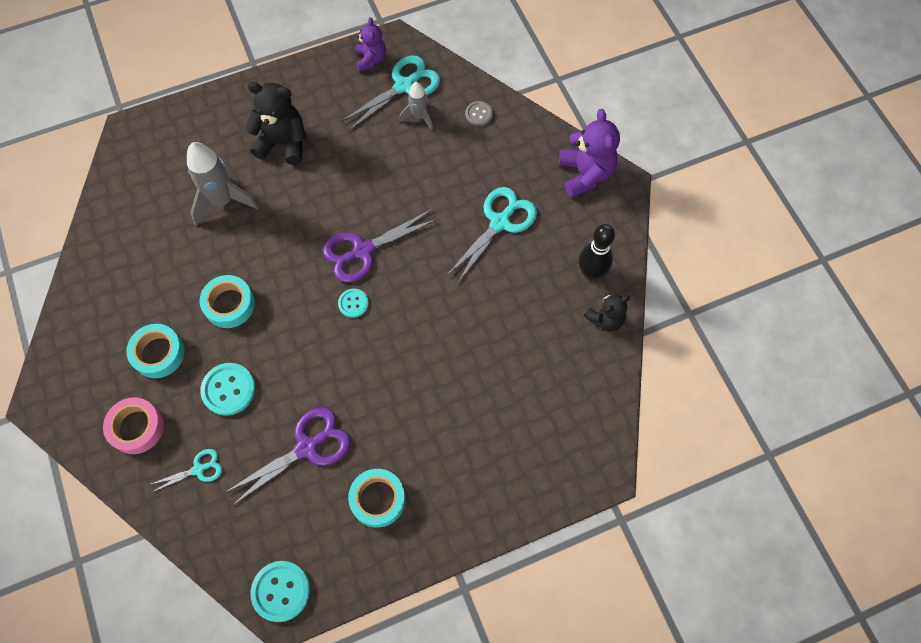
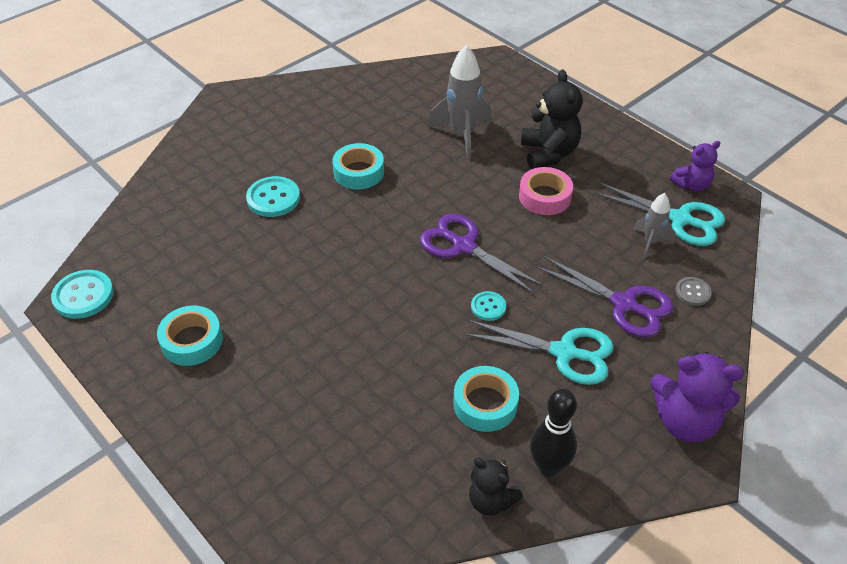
camera: 70 degrees right, 20 degrees down
(136, 428) = (218, 154): pink tape -> pink tape (544, 197)
(158, 353) = (292, 145): turquoise tape -> turquoise tape (485, 404)
(198, 469) = (190, 204): turquoise scissors -> none
(307, 447) = (232, 270): purple scissors -> purple scissors (624, 304)
(353, 303) = (400, 257): turquoise button -> turquoise button (488, 307)
(585, 174) = (685, 421): purple teddy bear -> purple teddy bear turned 45 degrees clockwise

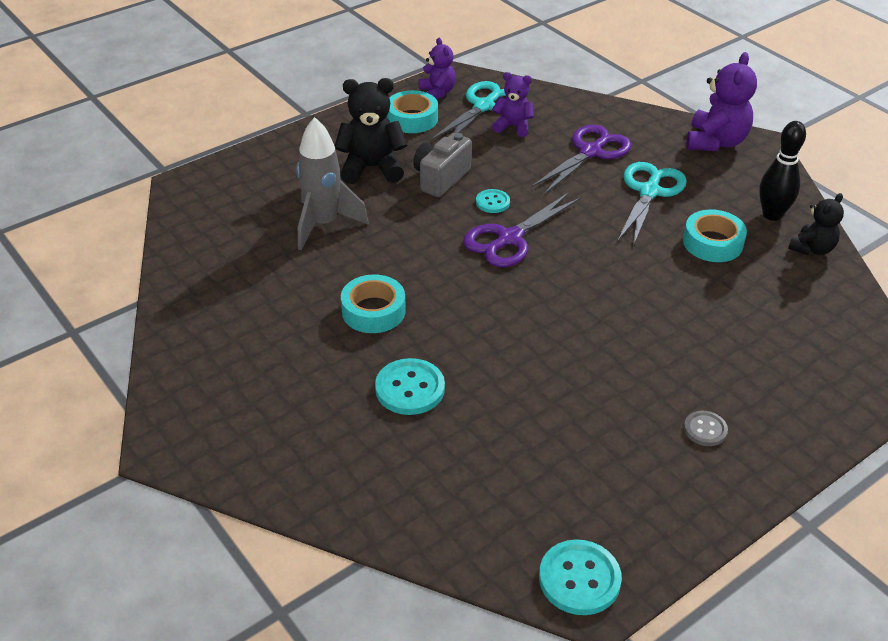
camera: 85 degrees left, 5 degrees down
(192, 341) = (652, 457): turquoise tape -> turquoise tape (412, 118)
(488, 307) = (595, 230): turquoise button -> turquoise button (492, 202)
(544, 197) = (441, 178): pink tape -> grey camera
(650, 242) = (513, 127): grey rocket -> purple teddy bear
(692, 292) = (576, 115): grey button -> grey button (705, 429)

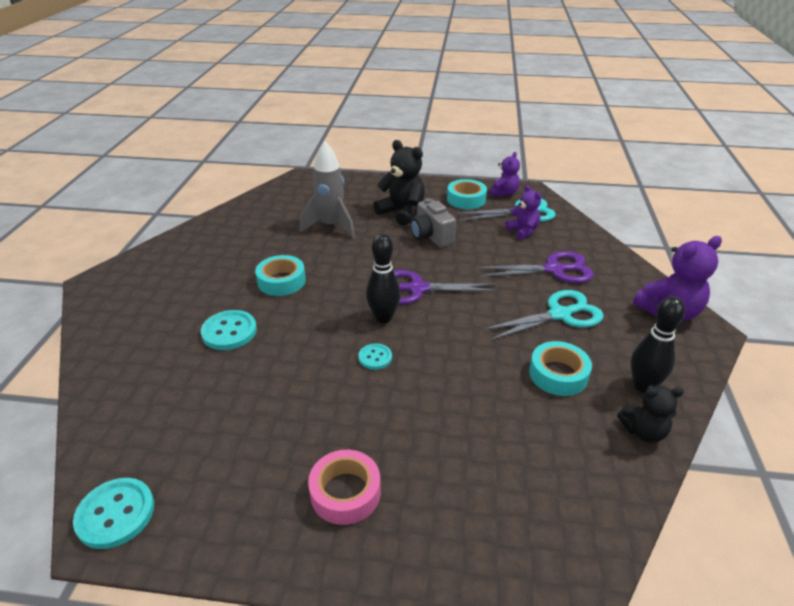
camera: 45 degrees right, 5 degrees down
(441, 178) = (431, 236): grey camera -> grey camera turned 105 degrees counterclockwise
(492, 202) = (440, 264): turquoise button -> turquoise button (375, 357)
(523, 283) = (383, 318): none -> black bowling pin
(705, 429) = (345, 492): grey button -> pink tape

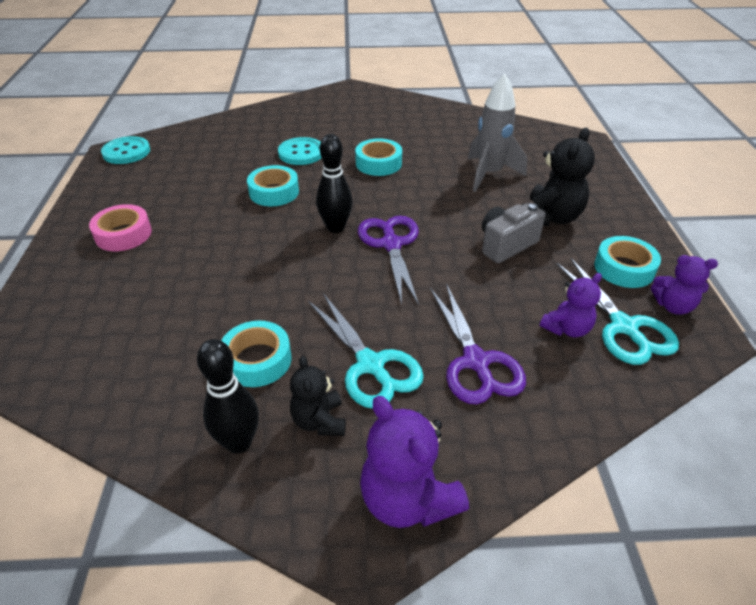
camera: 80 degrees right, 5 degrees up
(303, 356) = (274, 192): none -> turquoise tape
(375, 357) = (275, 229): turquoise button -> none
(643, 432) = (162, 433): black teddy bear -> black teddy bear (319, 421)

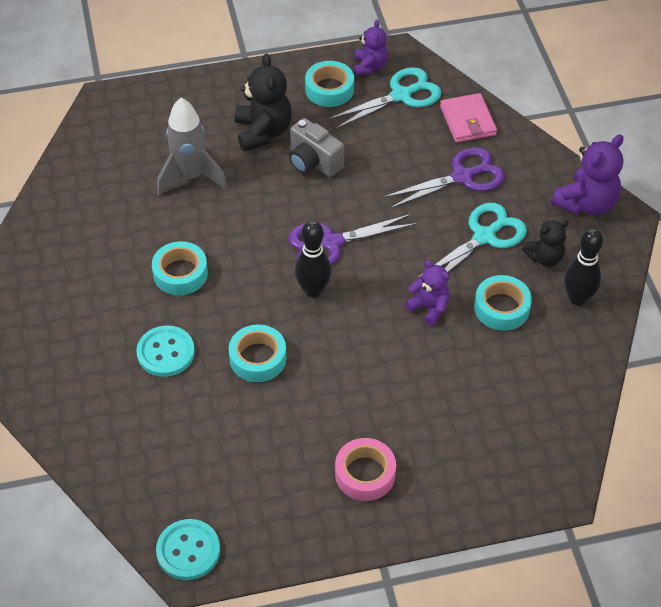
camera: 100 degrees left, 10 degrees up
(550, 217) = (263, 132): black teddy bear -> black teddy bear turned 60 degrees clockwise
(567, 329) = (412, 126): purple teddy bear -> purple teddy bear (429, 307)
(582, 386) = (468, 121): none -> pink wallet

